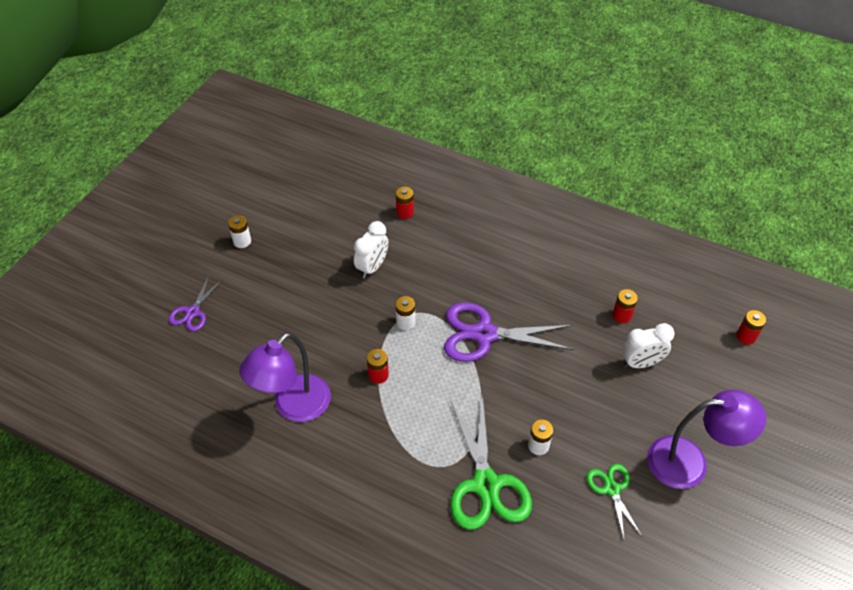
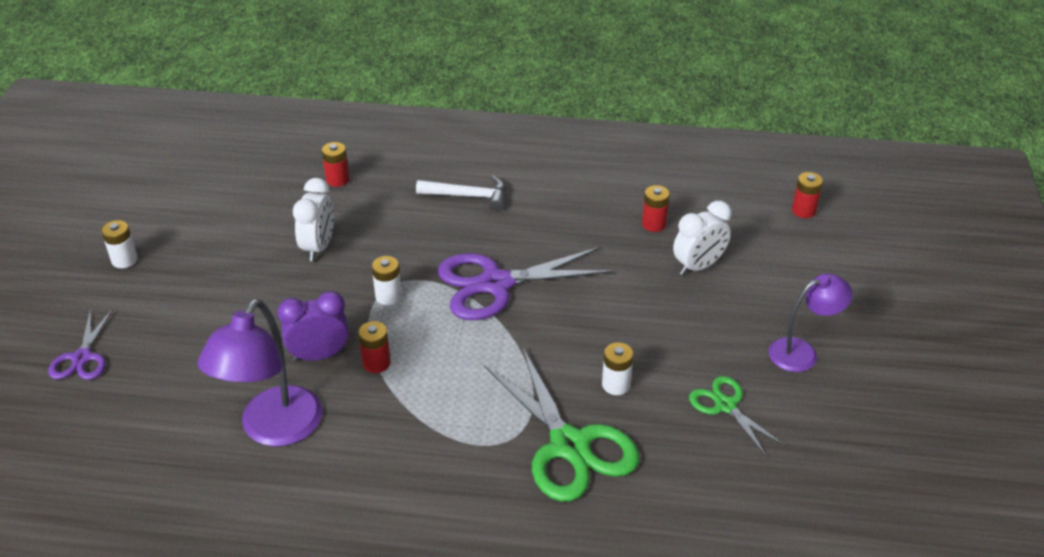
camera: 20 degrees left, 10 degrees down
(342, 357) = (319, 355): none -> purple clock
(492, 252) = (468, 196): none -> white hammer
(690, 462) = (802, 352): purple lamp -> purple lamp, size x0.63

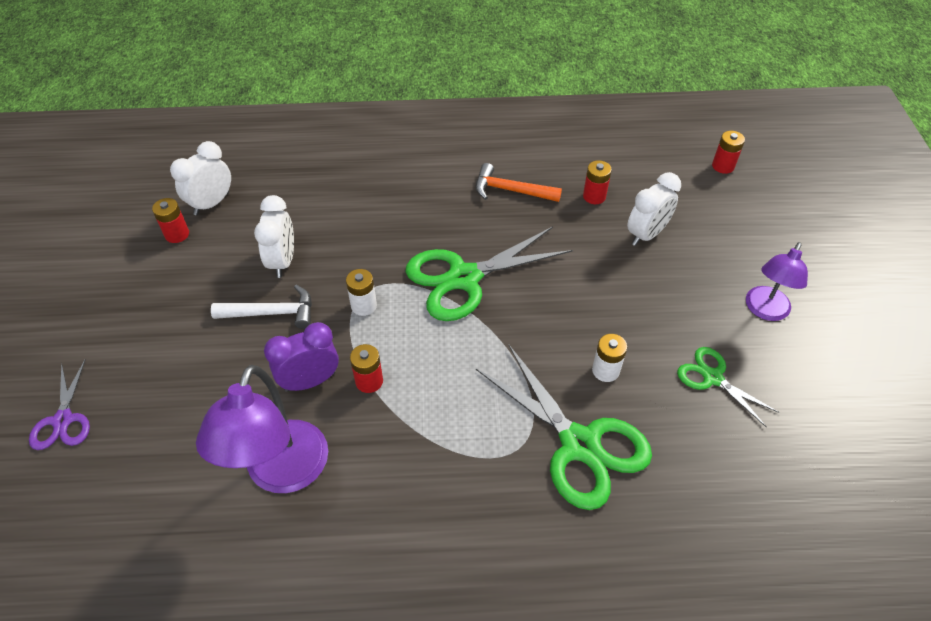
camera: 10 degrees left, 10 degrees up
(124, 260) = (87, 301): white battery -> none
(261, 187) = (212, 203): none -> white clock
(337, 180) = (285, 187): red battery -> red battery (177, 234)
(468, 196) = (415, 189): white hammer -> white hammer (272, 313)
(495, 284) = (463, 278): purple scissors -> green scissors
(567, 209) = (510, 190): none -> orange hammer
(802, 352) = (764, 310): purple lamp -> purple lamp turned 150 degrees clockwise

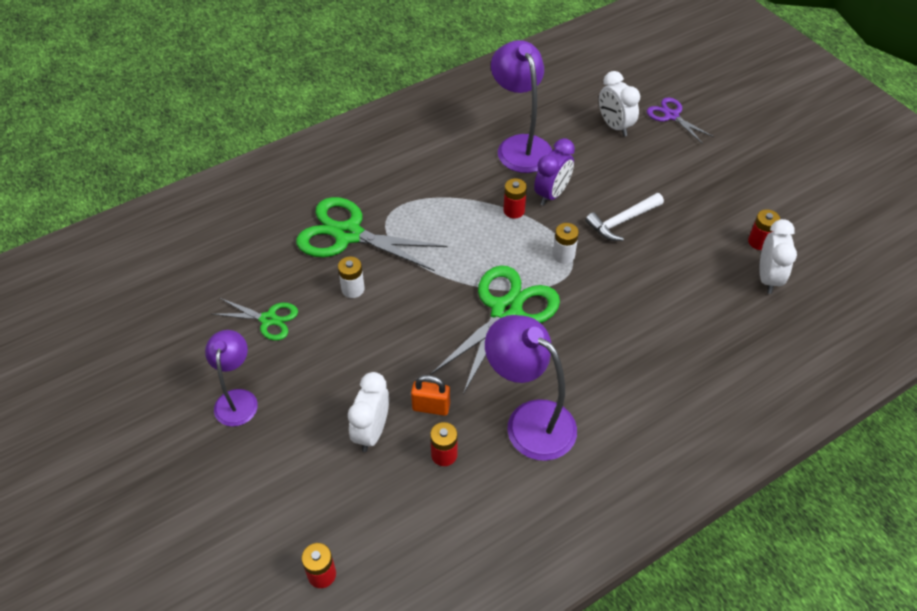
camera: 150 degrees right, 0 degrees up
(282, 261) = (657, 259): white clock -> white clock (614, 126)
(510, 190) = (529, 420): orange hammer -> purple lamp
(585, 231) = (431, 407): none -> orange padlock

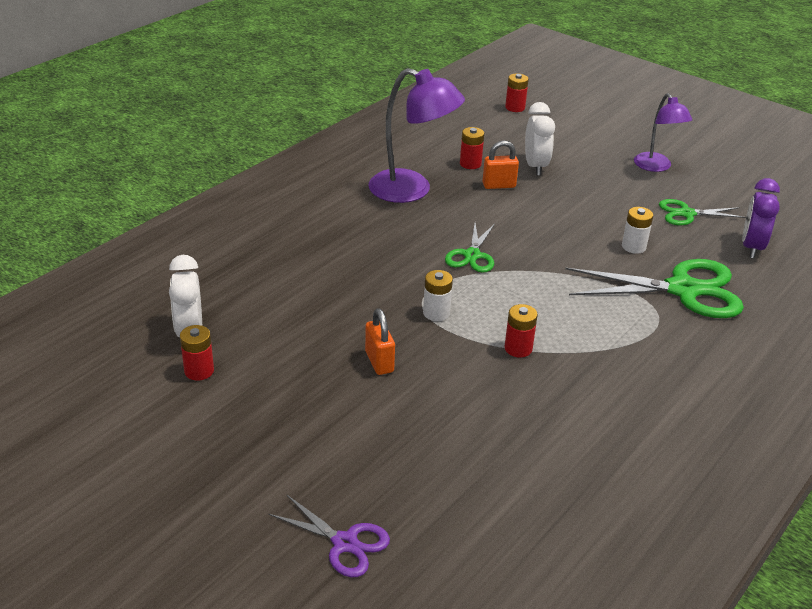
camera: 160 degrees right, 15 degrees down
(506, 311) = (472, 255): green scissors -> green scissors, size x0.54
(520, 146) = (559, 435): purple lamp -> none
(552, 194) = (481, 377): purple clock -> purple clock (752, 247)
(614, 126) = (433, 500): white clock -> none
(622, 221) = (379, 362): white hammer -> orange padlock

